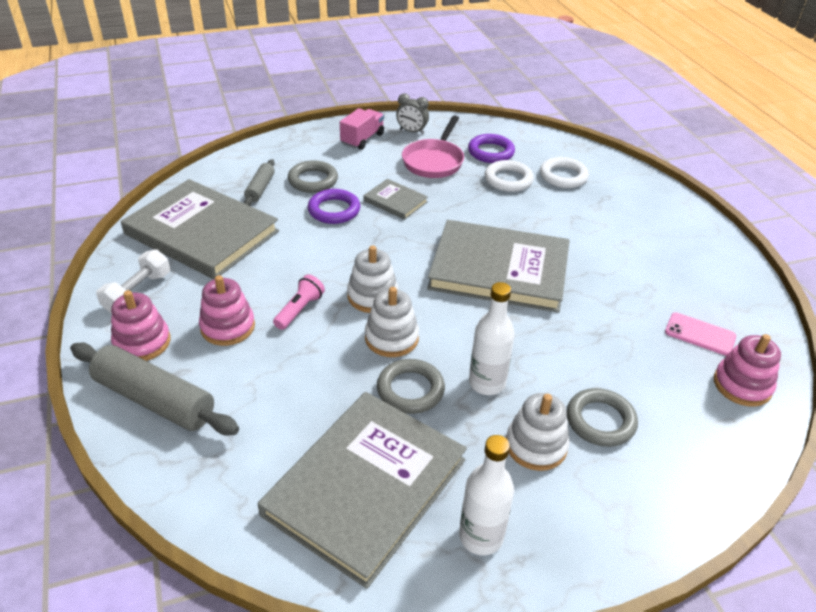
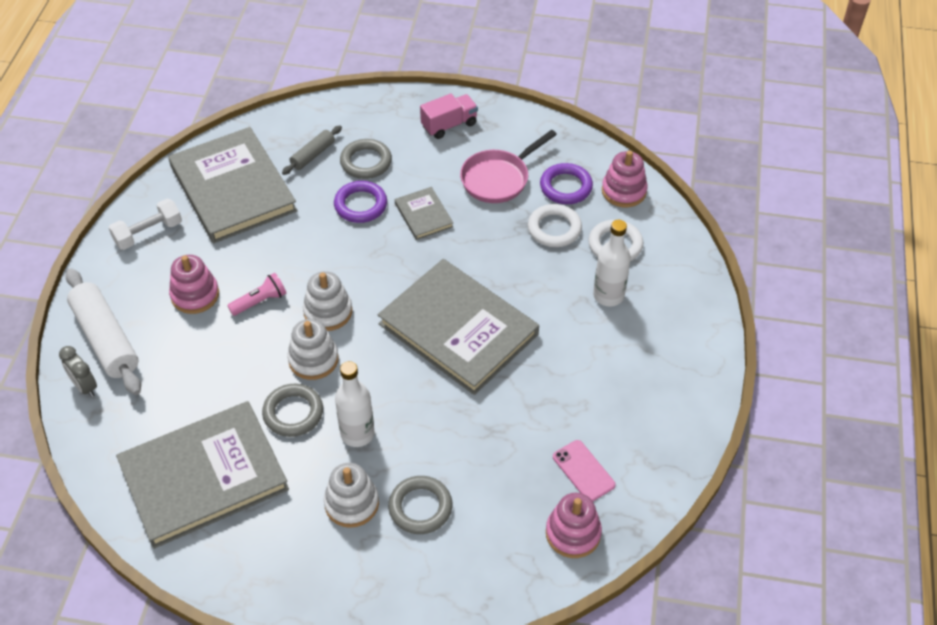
camera: 30 degrees right, 10 degrees up
(142, 342) = (125, 283): pink stacking toy -> pink stacking toy (624, 191)
(155, 400) = (106, 339): grey rolling pin -> white rolling pin
(412, 131) = (506, 131): grey clock -> grey clock (85, 386)
(481, 536) = (255, 551): white bottle -> white bottle (608, 295)

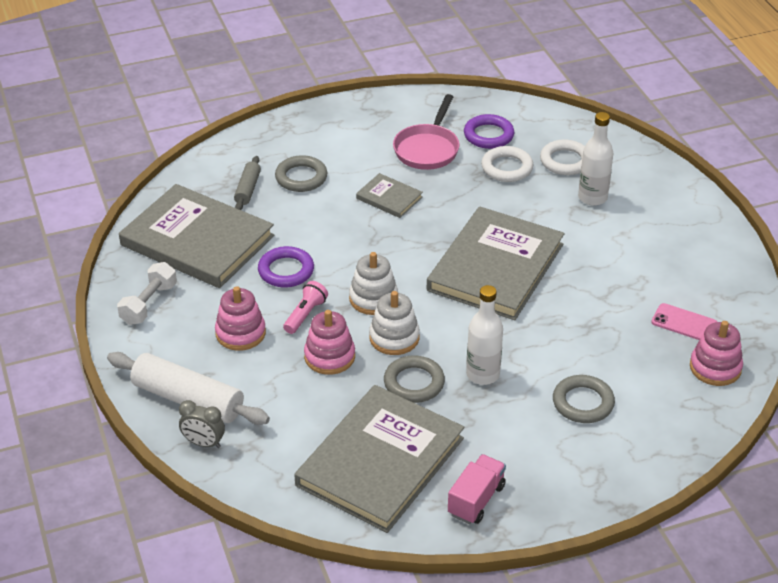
camera: 30 degrees left, 10 degrees down
(351, 503) = (525, 425): white stacking toy -> none
(360, 205) = (327, 210): purple ring -> purple ring (286, 271)
(449, 125) = (349, 125): pink truck -> pink truck (476, 500)
(458, 329) = (495, 267): grey book -> grey book turned 75 degrees counterclockwise
(624, 191) = (537, 121): pink stacking toy -> pink stacking toy (329, 357)

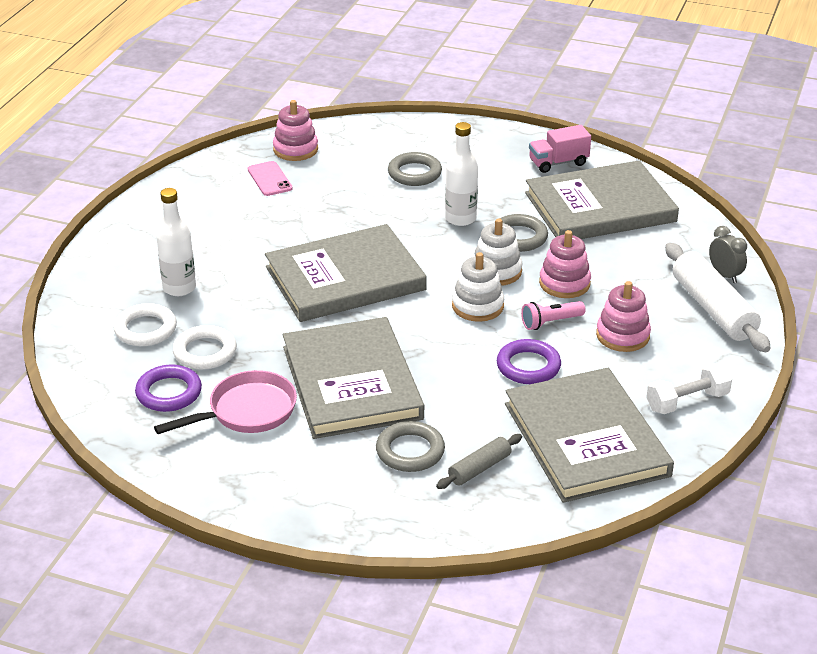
camera: 140 degrees left, 5 degrees down
(389, 198) = (352, 382): grey book -> grey book, size x2.23

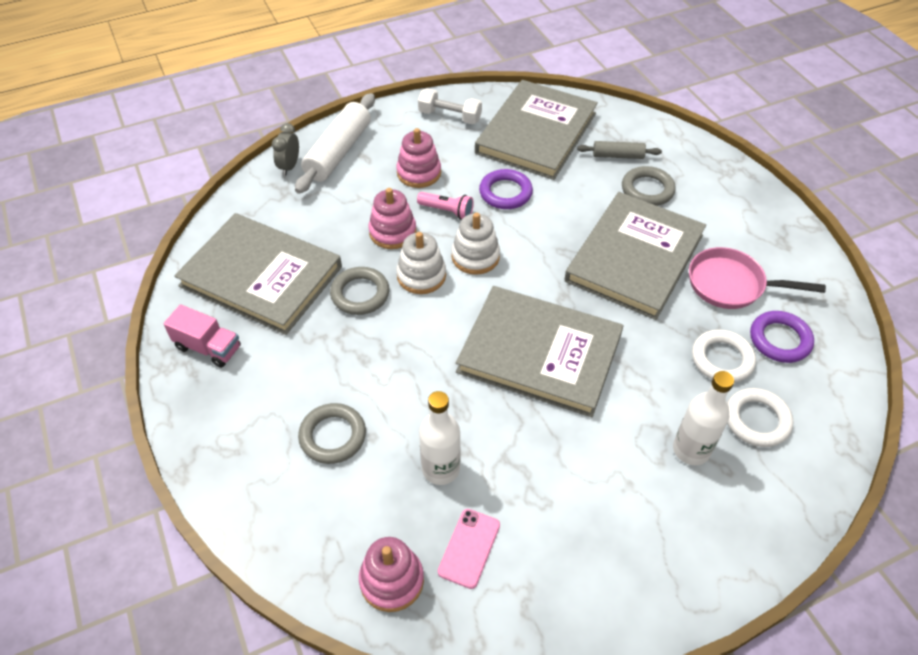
camera: 135 degrees left, 15 degrees up
(460, 218) = (373, 347): white bottle -> white bottle (441, 469)

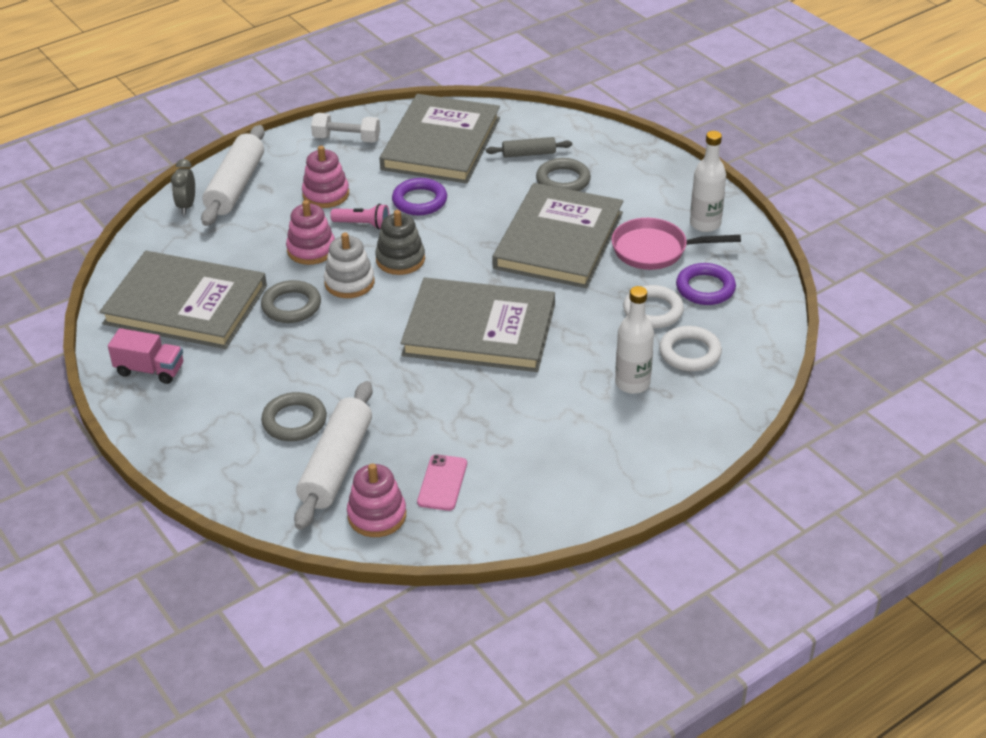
camera: 10 degrees left, 10 degrees down
(363, 502) = (336, 465): none -> white rolling pin
(441, 469) = (403, 430): white bottle -> white bottle (705, 224)
(475, 256) = (400, 259): white stacking toy -> grey stacking toy

